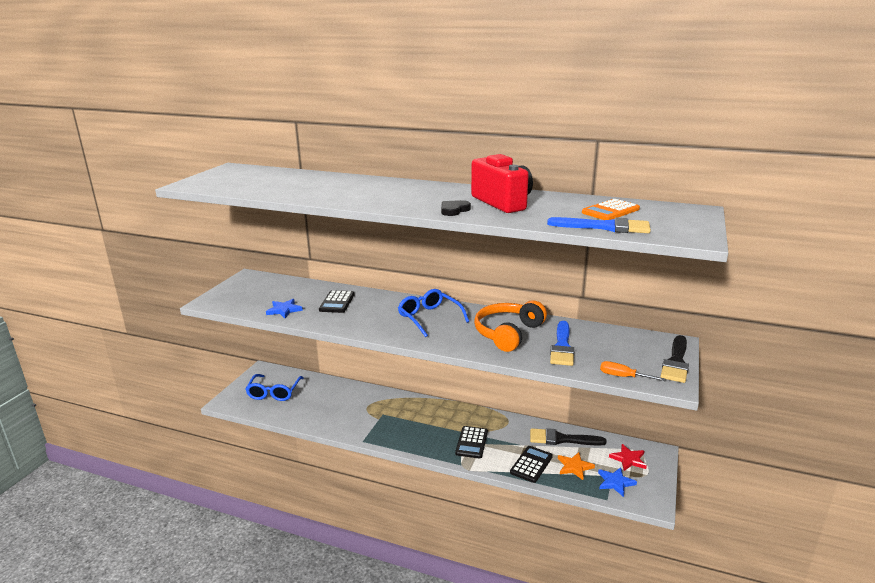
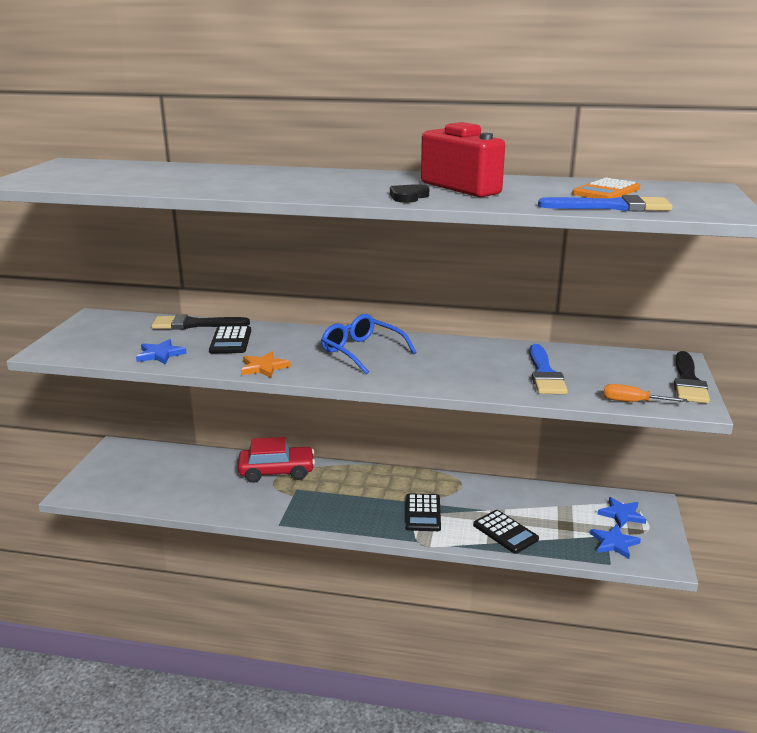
camera: 10 degrees left, 0 degrees up
(274, 392) = (139, 475): blue glasses -> none
(372, 399) = (277, 472): none -> red car
(507, 333) = (470, 363): orange headphones -> none
(531, 464) = (505, 532): black calculator -> black calculator turned 120 degrees clockwise
(561, 439) = (534, 499): black brush -> black brush (194, 324)
(574, 467) = (559, 530): orange star -> orange star (264, 367)
(628, 459) = (621, 514): red star -> blue star

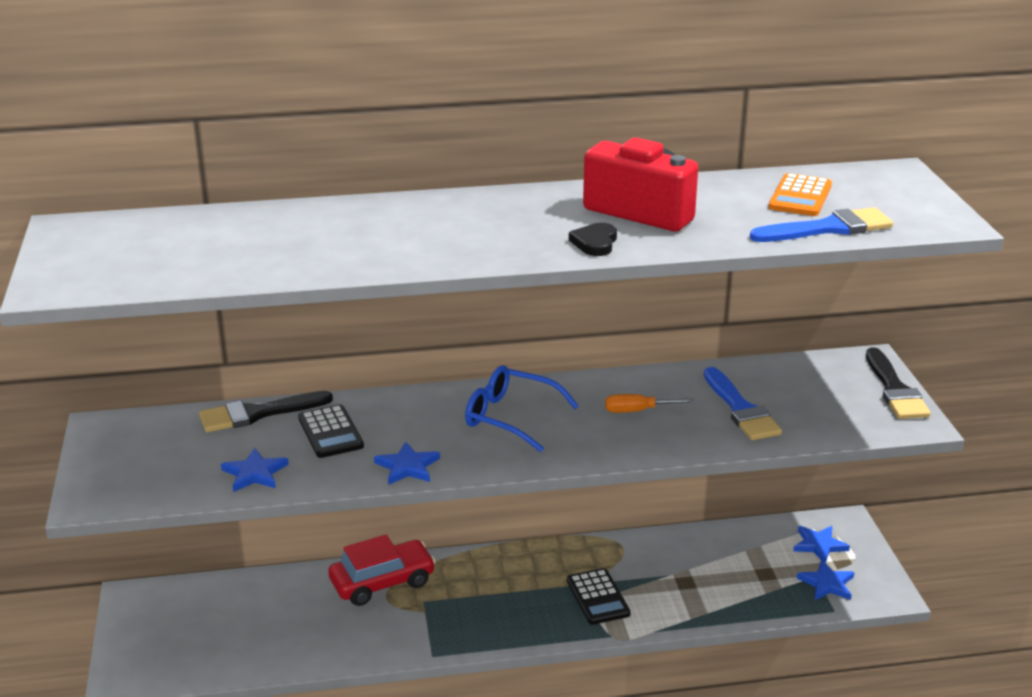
camera: 20 degrees left, 5 degrees up
(264, 367) = (407, 467): orange star -> blue star
(505, 532) = (704, 599): black calculator -> none
(632, 402) = (853, 431): orange screwdriver -> orange screwdriver (637, 411)

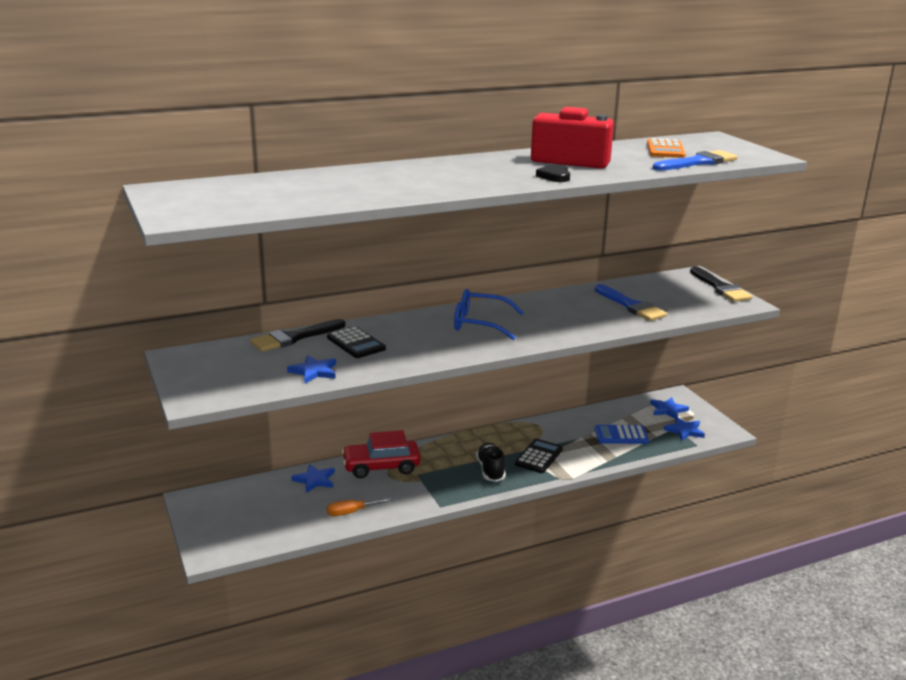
camera: 15 degrees left, 5 degrees down
(382, 582) = (381, 467): red car -> red car turned 150 degrees counterclockwise
(407, 467) = (425, 357): blue star -> blue star (315, 480)
(523, 609) = (490, 470): none -> black shoe
(598, 597) = (538, 457): black calculator -> black calculator turned 120 degrees counterclockwise
(637, 411) = (564, 312): orange screwdriver -> orange screwdriver (352, 512)
(730, 579) = (621, 435): none -> blue calculator

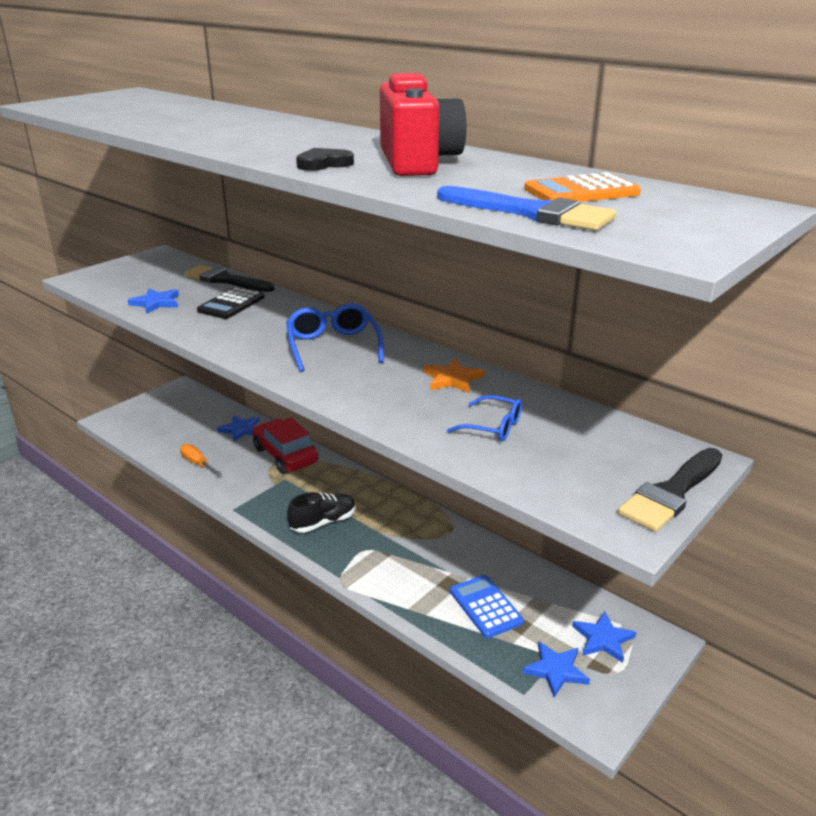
camera: 65 degrees right, 5 degrees up
(538, 457) = (377, 549): black calculator -> none
(563, 302) = (452, 379): none -> orange star
(631, 306) = (493, 427): blue brush -> blue glasses

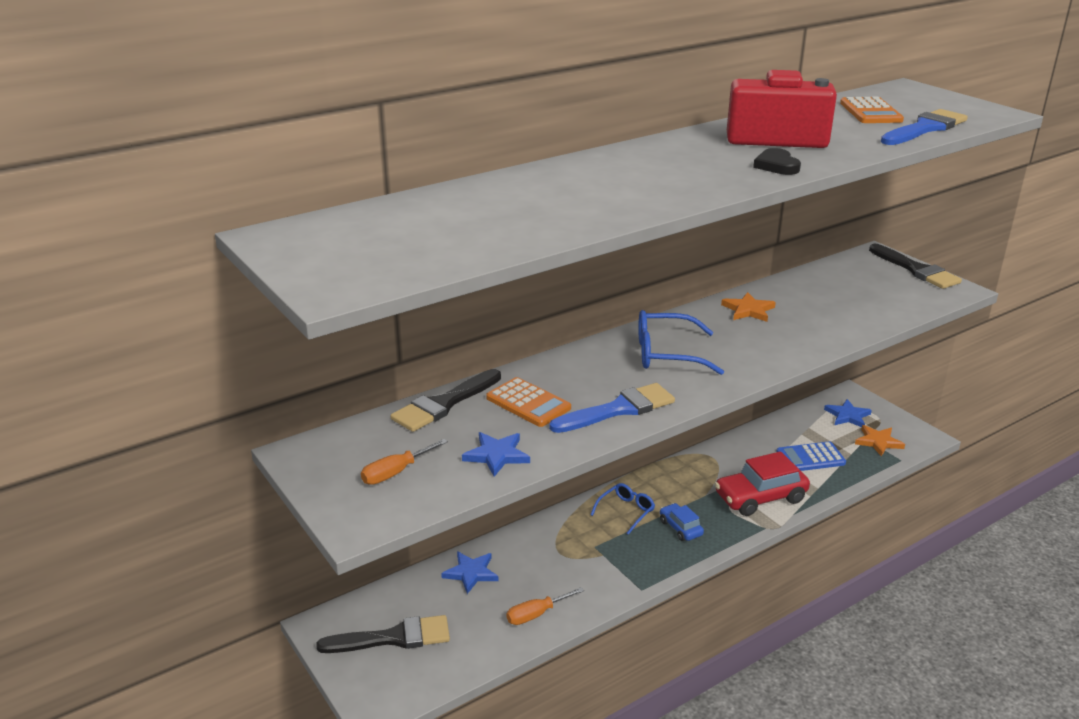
camera: 75 degrees left, 0 degrees up
(135, 279) = (395, 472): none -> orange screwdriver
(170, 413) = (393, 638): none -> black brush
(227, 335) = (618, 409): none -> blue brush
(231, 304) = (528, 403): black calculator -> orange calculator
(285, 455) = (546, 541): red car -> red car (760, 497)
(323, 522) = (680, 528): black shoe -> blue car
(493, 427) = (831, 307): blue glasses -> blue glasses (626, 511)
(556, 670) = (878, 442): blue star -> orange star

